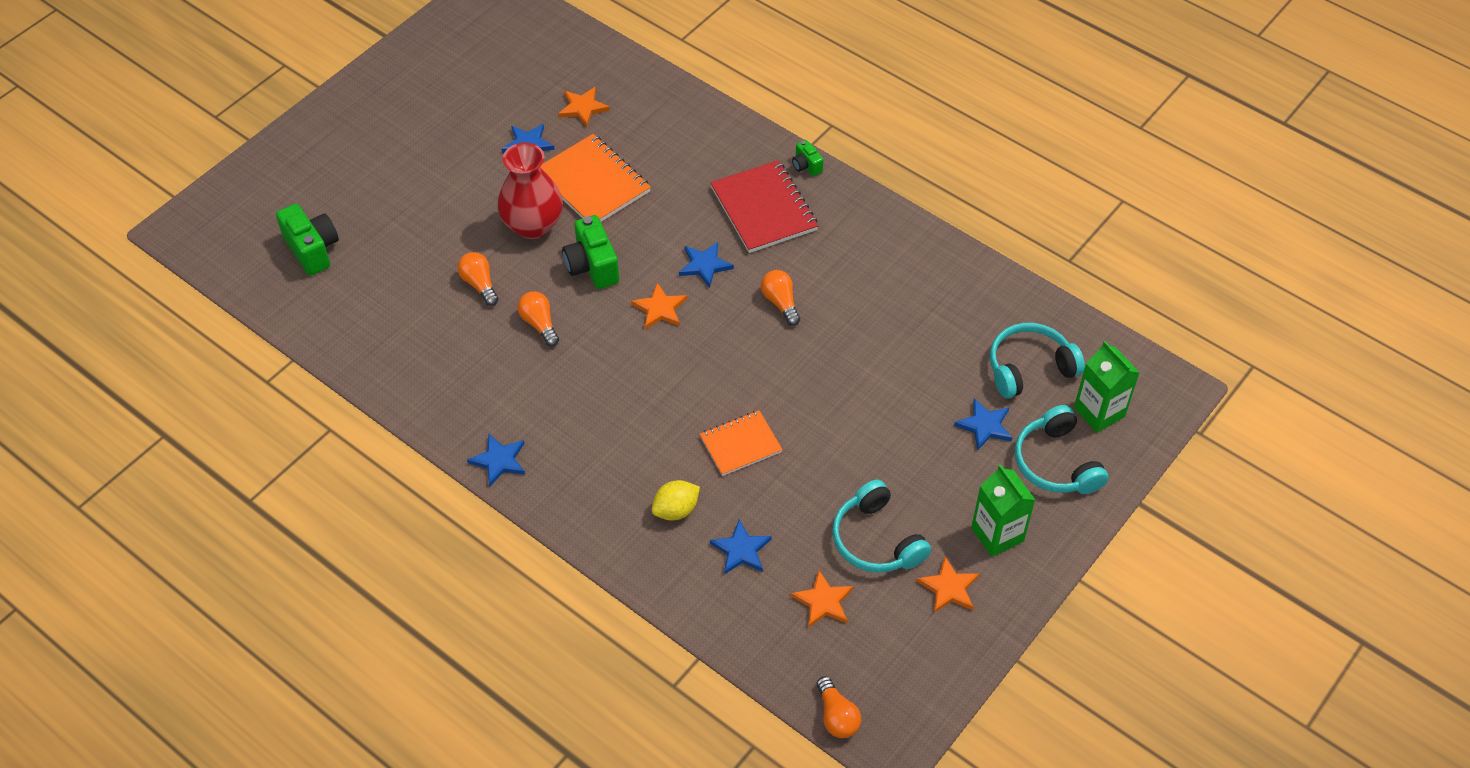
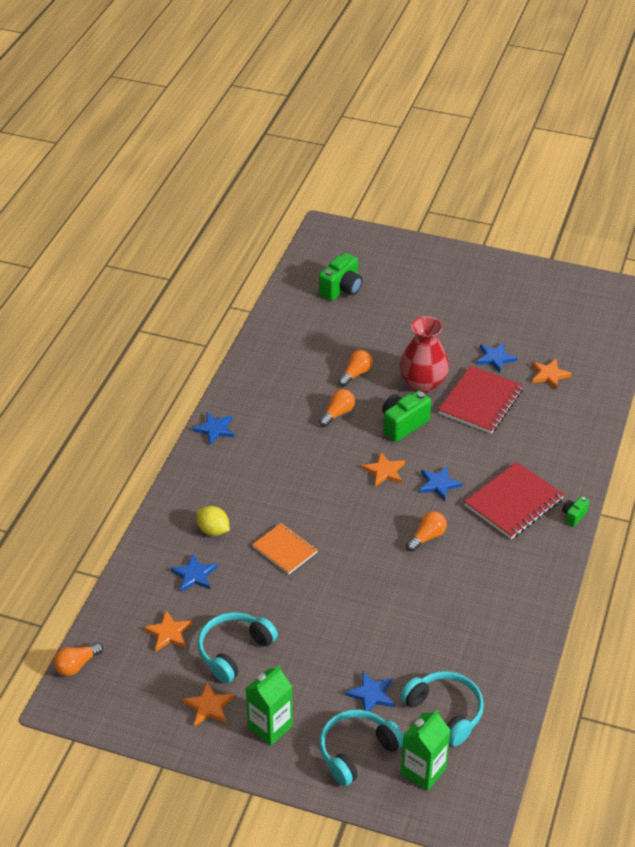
camera: 70 degrees right, 10 degrees down
(593, 183) = (480, 402): orange notebook -> red notebook

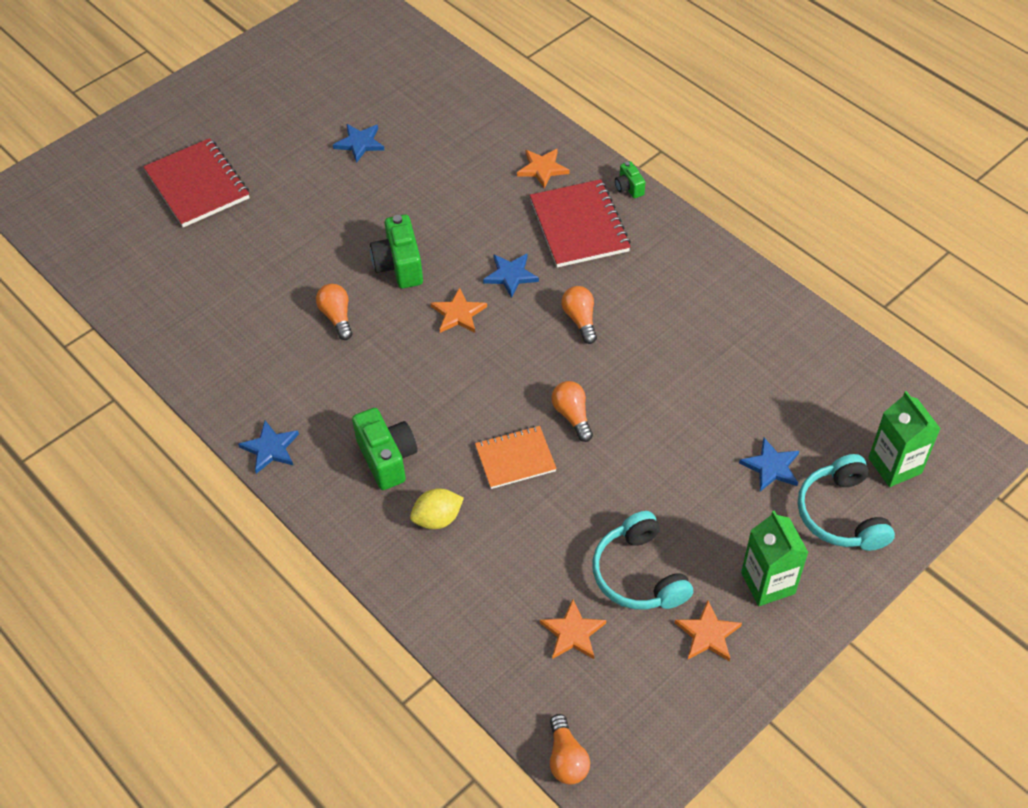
camera: 60 degrees left, 10 degrees up
(194, 575) = (497, 568): blue star -> none
(341, 289) = (134, 224): green camera -> green camera (387, 458)
(356, 374) = (286, 272): orange light bulb -> orange light bulb (572, 416)
(423, 383) = (349, 220): red vase -> none
(445, 712) = (827, 412): turquoise headphones -> none
(480, 402) = (415, 185): red notebook -> red notebook (197, 185)
(549, 375) = (419, 113): orange star -> orange star (542, 169)

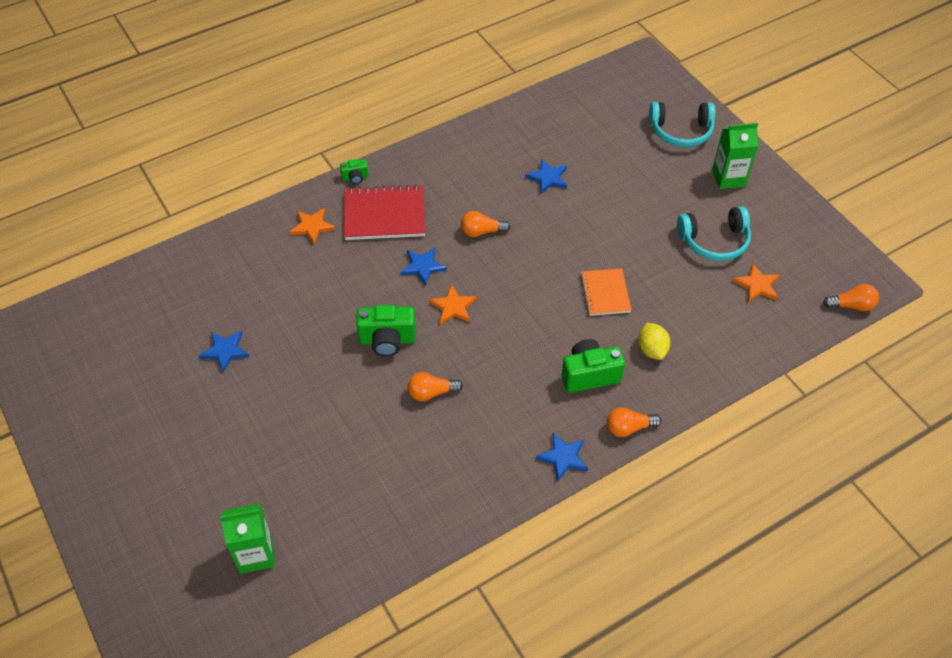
camera: 80 degrees left, 0 degrees up
(197, 185) = (224, 493): red notebook -> none
(572, 416) = (572, 252): orange light bulb -> orange light bulb (629, 428)
(708, 634) = (764, 215): orange star -> none
(771, 467) = (638, 156): blue star -> blue star (548, 178)
(895, 465) = (648, 98): green carton -> green carton (256, 554)

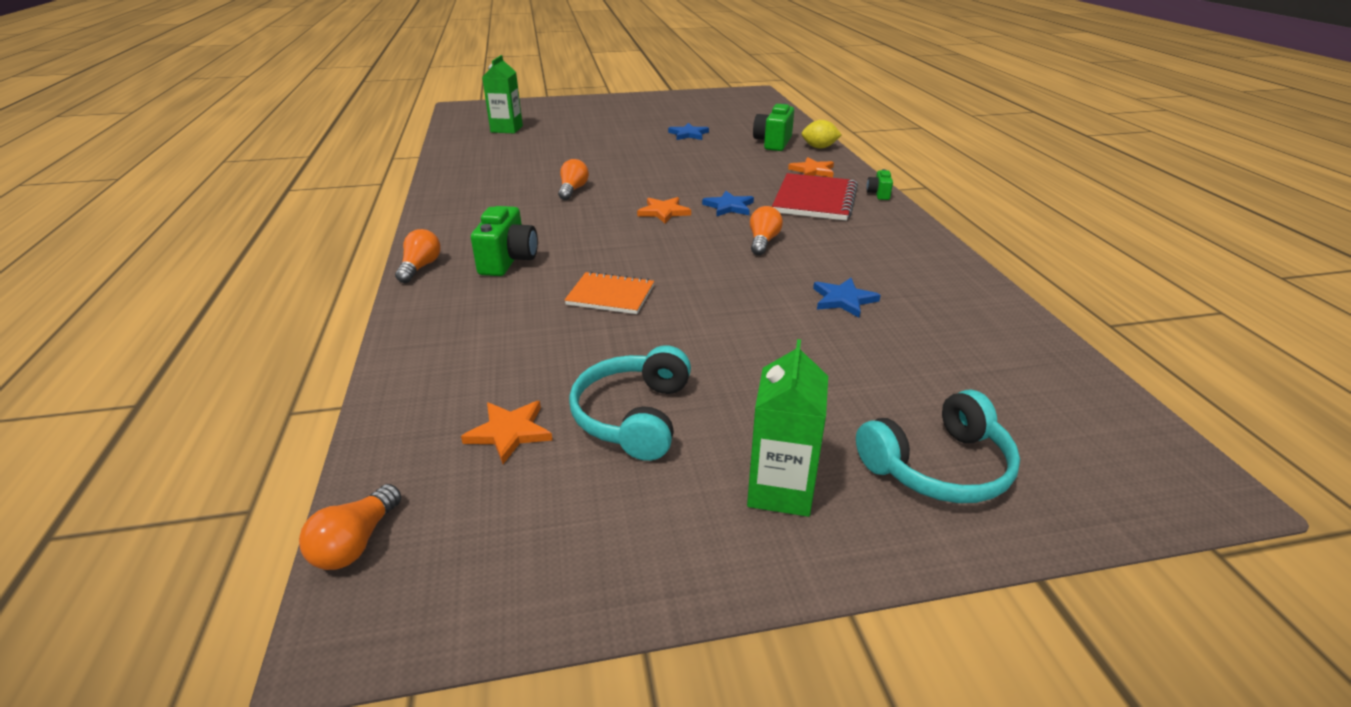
camera: 110 degrees right, 20 degrees down
(387, 340) = (648, 182): green camera -> green camera (773, 143)
(563, 457) = (436, 230): blue star -> none
(652, 349) = (497, 306): yellow lemon -> yellow lemon (819, 147)
(681, 131) = (938, 466): turquoise headphones -> turquoise headphones turned 135 degrees counterclockwise

